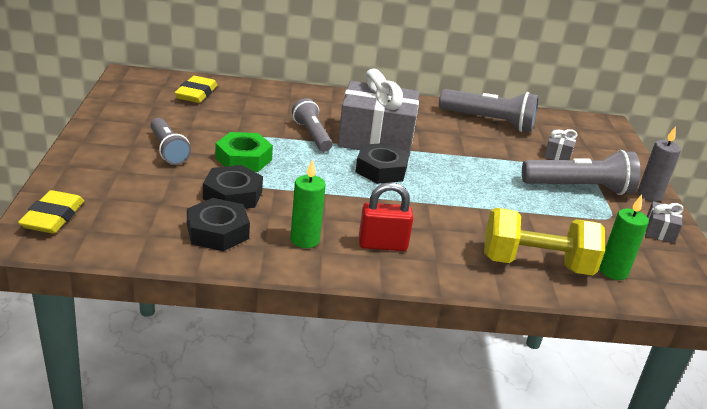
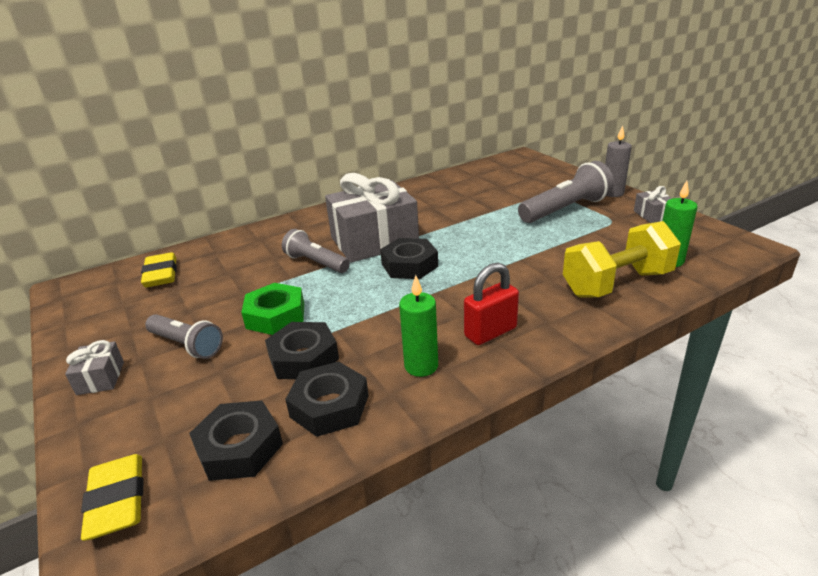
camera: 25 degrees left, 0 degrees up
(141, 226) = (239, 447): none -> black nut
(489, 121) = (443, 188): grey flashlight -> none
(558, 154) = (520, 191): grey gift -> grey gift (101, 378)

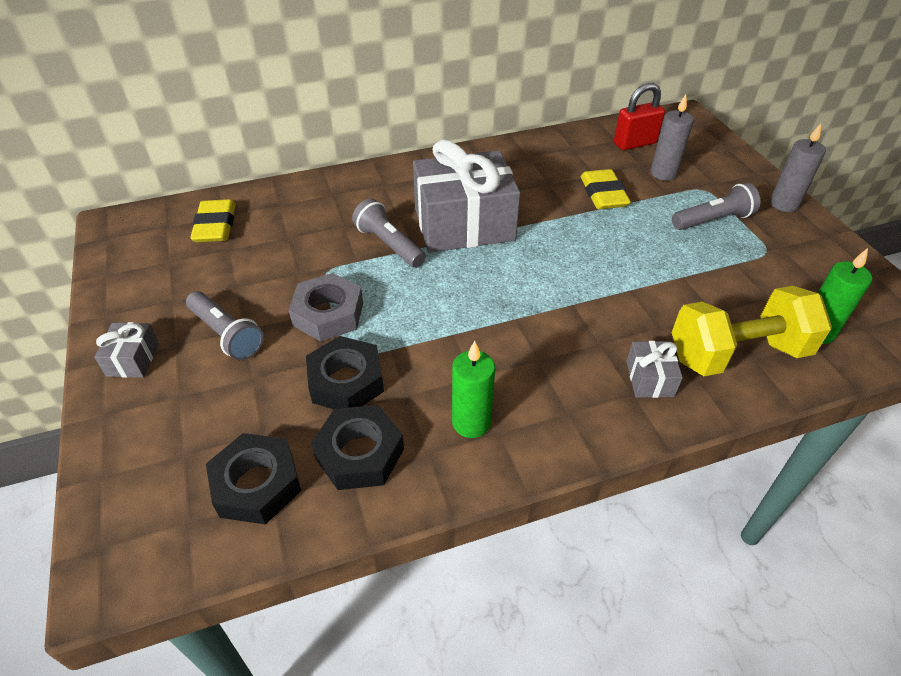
camera: 10 degrees right, 15 degrees up
(117, 501) = (129, 519): yellow eraser -> yellow eraser (603, 194)
(275, 315) = (328, 314): green nut -> grey nut
(409, 265) = (496, 271): black nut -> none
(490, 332) = (562, 393): red padlock -> red padlock (634, 143)
(518, 189) = (663, 173): none -> grey candle
(565, 209) = (713, 220): grey flashlight -> grey flashlight, size x0.65
(653, 215) = (823, 252): grey gift -> grey gift (650, 379)

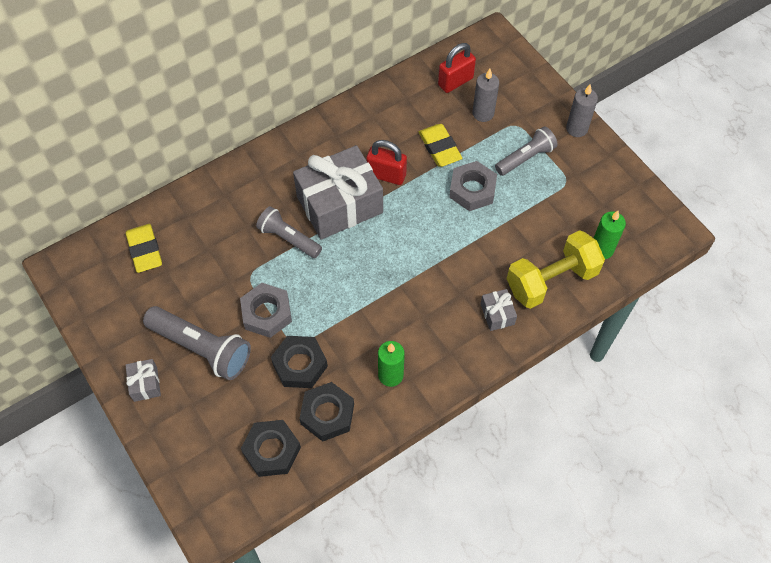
camera: 15 degrees left, 15 degrees up
(226, 334) = (201, 348): grey flashlight -> grey flashlight, size x1.53
(530, 207) = (386, 175): none -> red padlock
(637, 238) = (472, 190): none -> grey nut

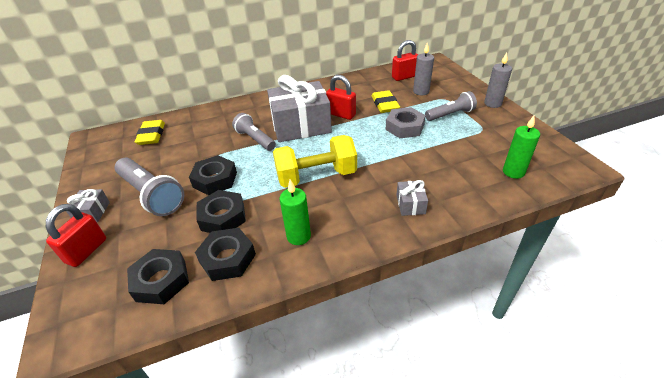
camera: 15 degrees right, 20 degrees down
(172, 433) = (86, 251): none -> red padlock
(267, 313) = (215, 179): grey nut -> black nut
(551, 280) = (464, 187): yellow dumbbell -> yellow dumbbell (316, 176)

